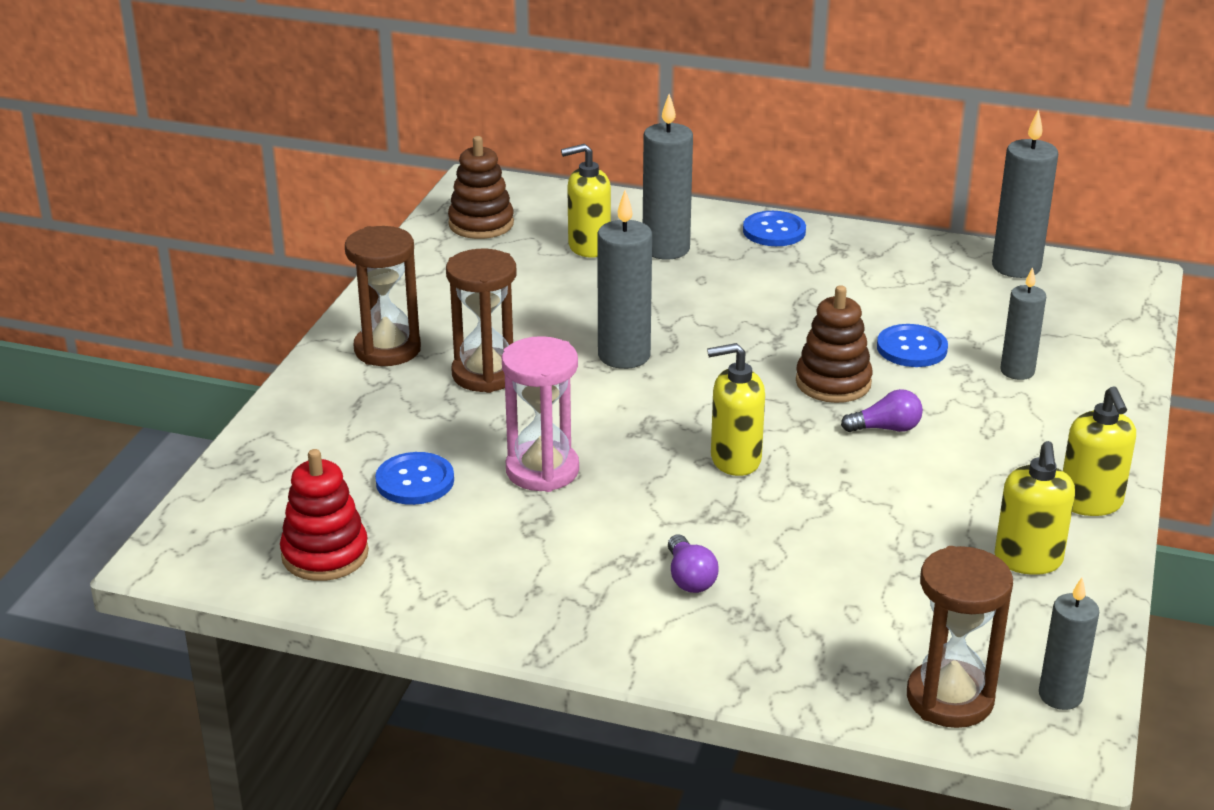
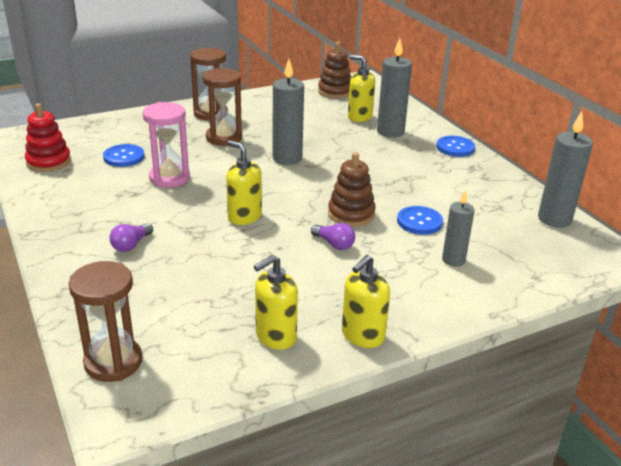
camera: 45 degrees right, 0 degrees up
(1060, 696) = (157, 401): grey candle -> none

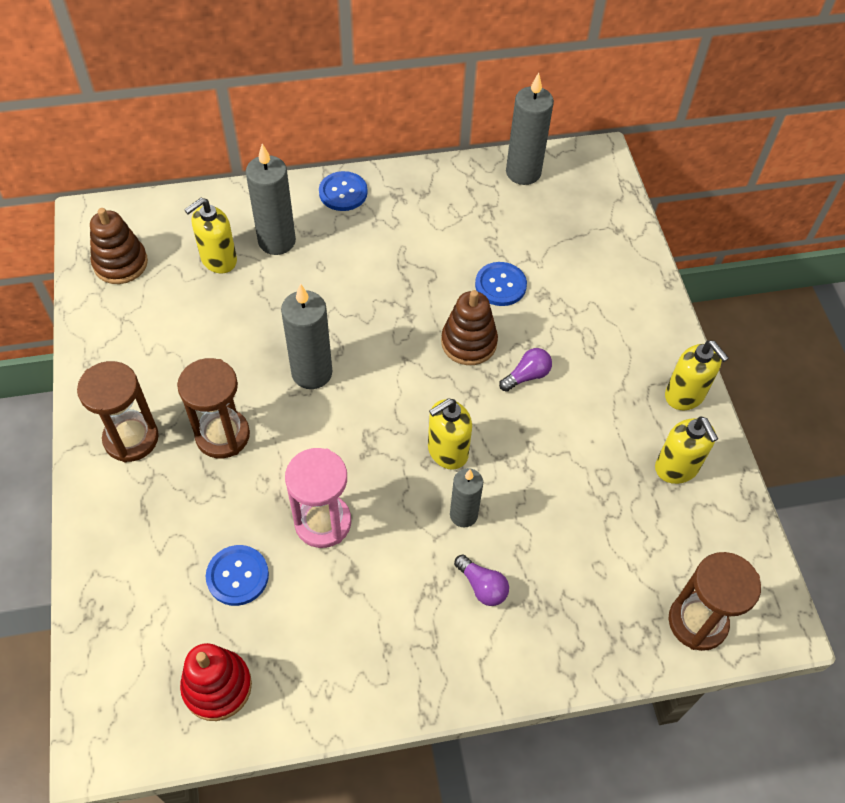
camera: 75 degrees left, 25 degrees up
(453, 260) = (578, 282): grey candle -> grey candle (463, 515)

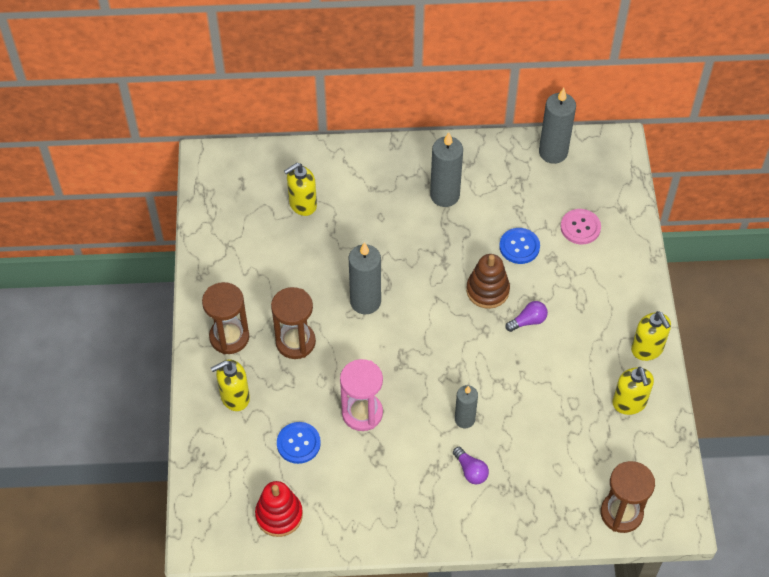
camera: 10 degrees right, 0 degrees up
(120, 263) = (228, 200): brown stacking toy -> none
(277, 241) = (349, 193): grey candle -> grey candle (444, 195)
(343, 192) = (405, 156): blue button -> none
(447, 451) = (459, 372): yellow soap dispenser -> yellow soap dispenser (234, 397)
(572, 255) = (580, 227): none -> pink button

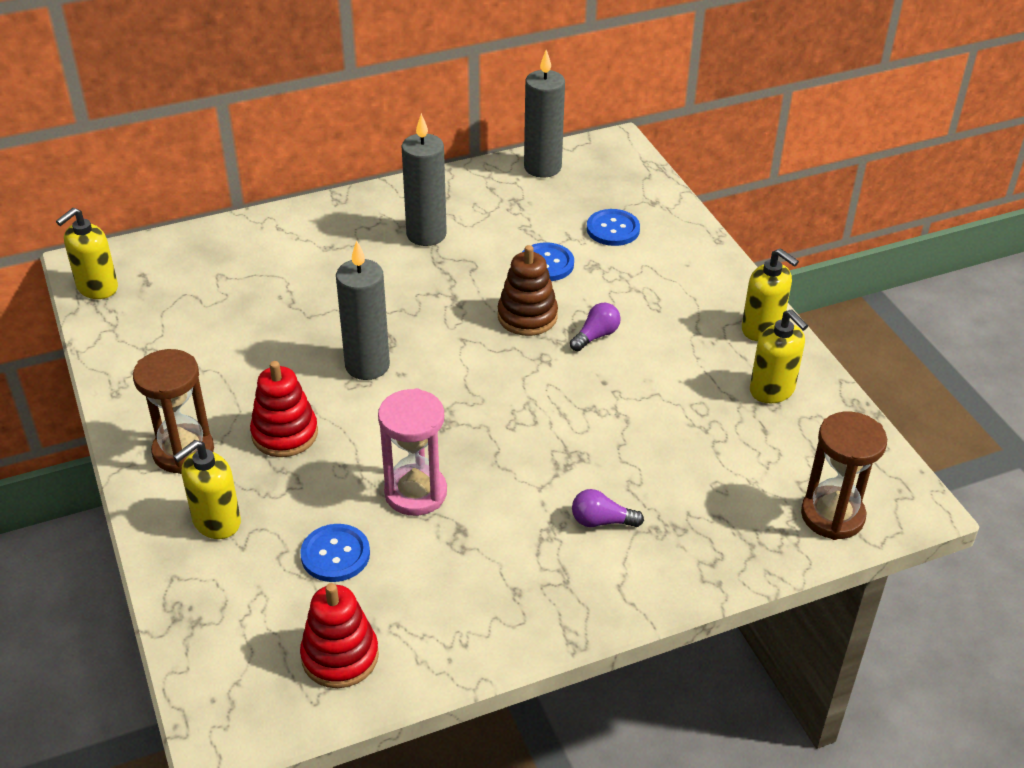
camera: 20 degrees left, 15 degrees down
(295, 342) = (285, 434): brown hourglass -> red stacking toy
(302, 204) = (238, 283): yellow soap dispenser -> yellow soap dispenser (97, 288)
(464, 419) = (564, 463): grey candle -> none
(470, 470) = (601, 521): purple light bulb -> purple light bulb turned 150 degrees clockwise
(580, 227) = (613, 229): pink button -> blue button

